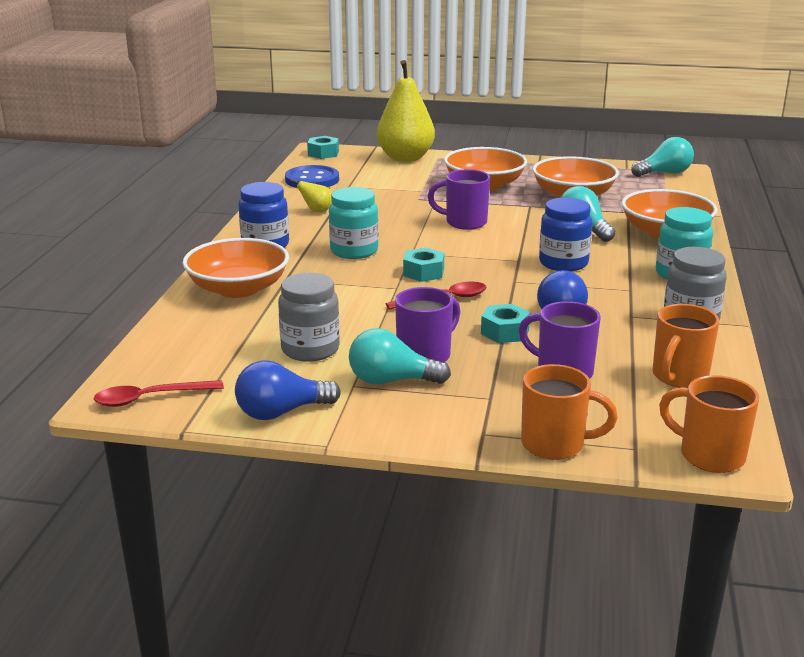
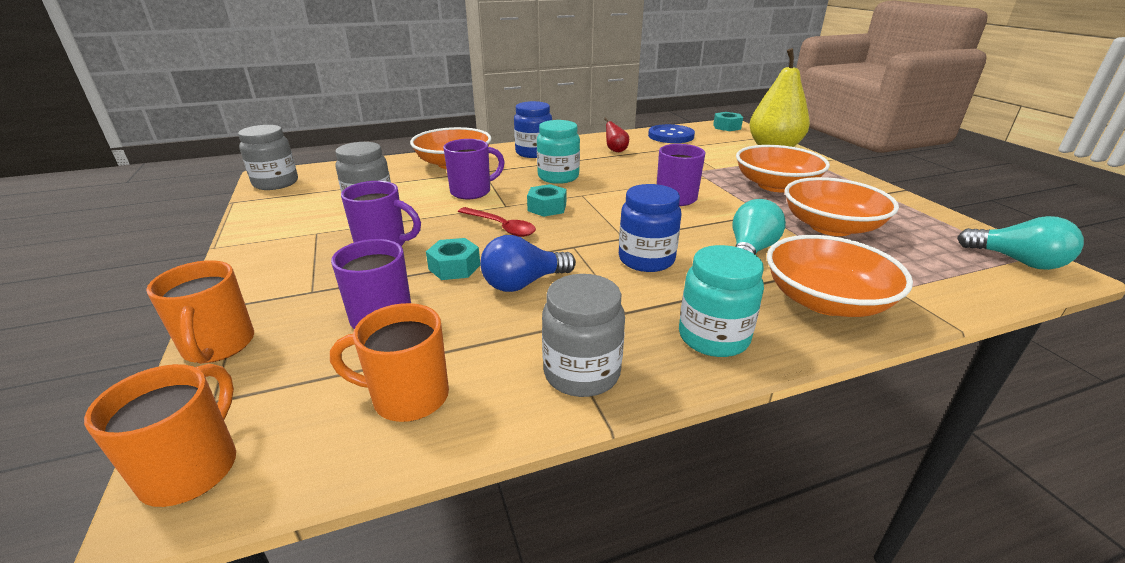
camera: 60 degrees right, 5 degrees up
(150, 398) = (276, 183): red spoon -> grey jar
(281, 412) = (264, 221): blue light bulb -> none
(317, 211) = (615, 150): yellow pear -> red pear
(340, 295) = (472, 192): none -> purple mug
(391, 381) = (329, 244): turquoise light bulb -> none

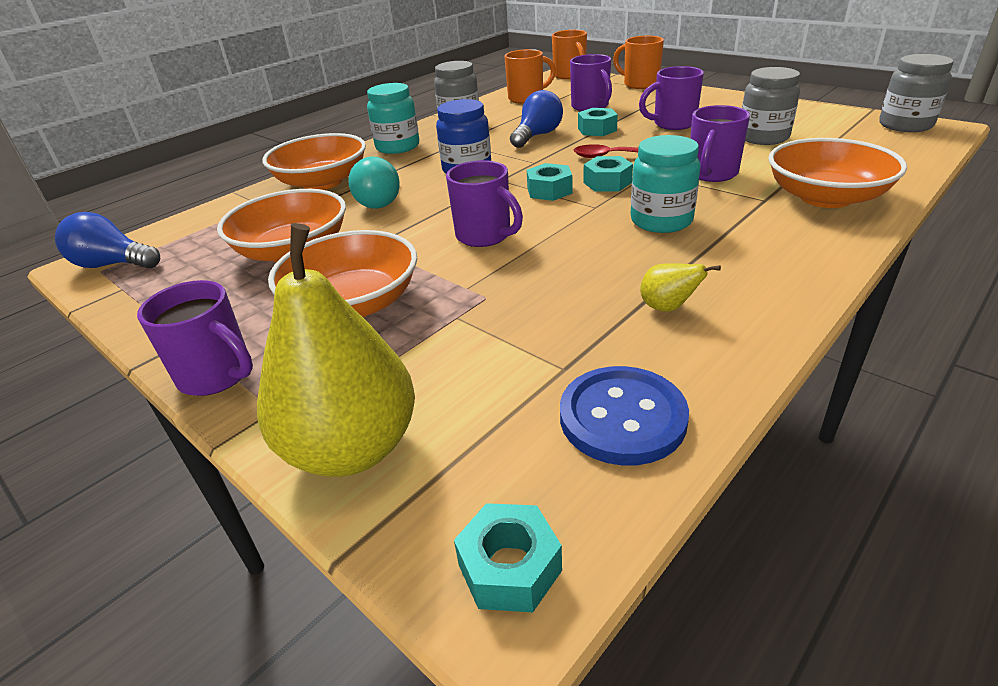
camera: 155 degrees right, 5 degrees up
(534, 153) = (779, 253): blue jar -> none
(596, 214) = (549, 190): none -> turquoise nut
(615, 150) = (668, 308): red pear -> yellow pear
(847, 176) = (217, 375): none -> purple mug
(1017, 261) = (113, 265): turquoise light bulb -> blue light bulb

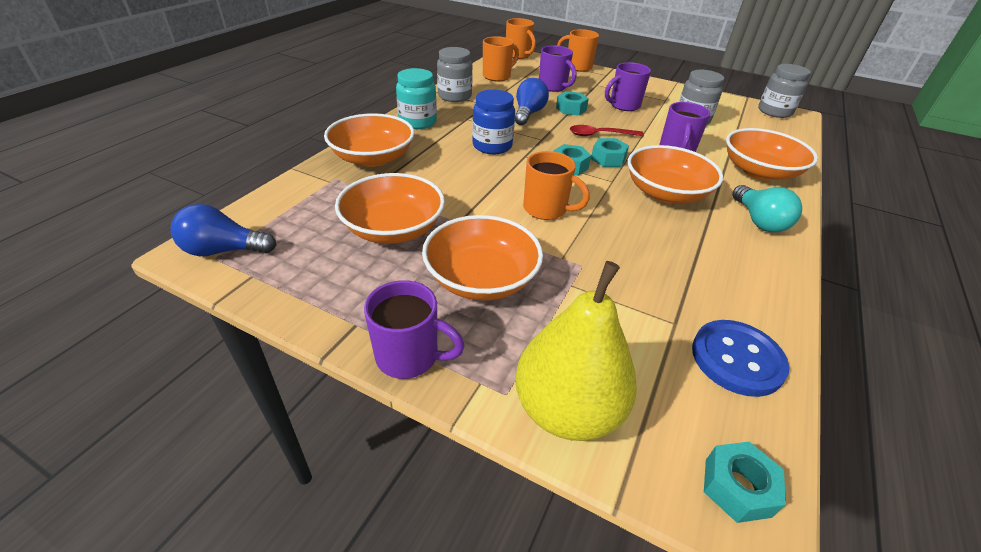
camera: 20 degrees left, 5 degrees up
(381, 200) = (439, 176): turquoise light bulb -> turquoise light bulb (759, 221)
(485, 236) = (546, 209): purple mug -> orange mug
(661, 221) = (666, 193): turquoise jar -> orange bowl
(668, 308) = (713, 267): yellow pear -> none

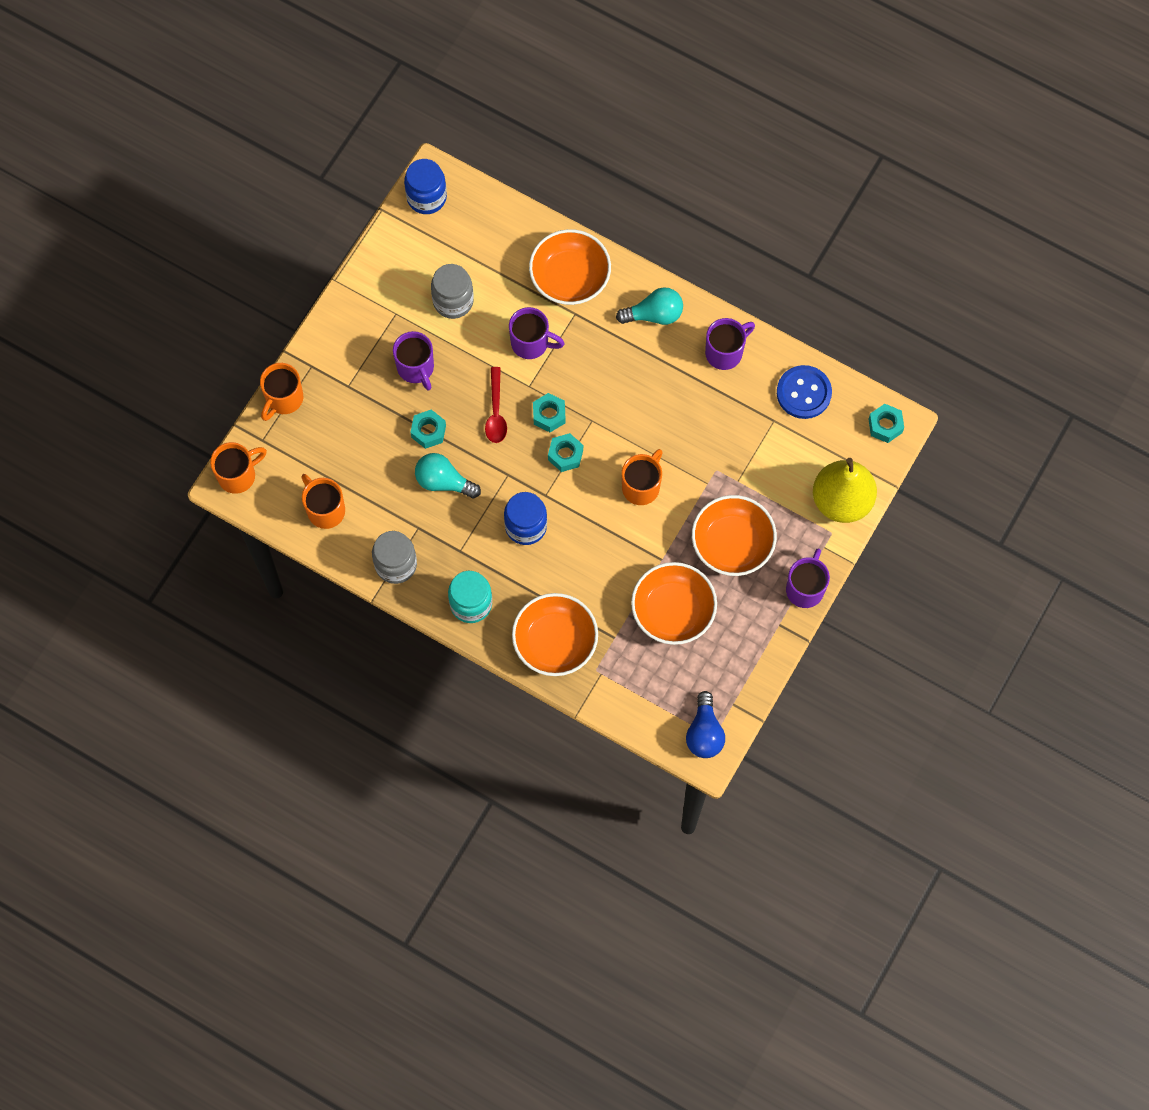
camera: 85 degrees left, 30 degrees up
(528, 114) = (443, 481): blue light bulb -> turquoise light bulb
(553, 87) = (360, 442): purple mug -> purple mug (725, 352)
(666, 193) = (611, 378): orange bowl -> none
(774, 112) = (426, 197): grey jar -> blue jar

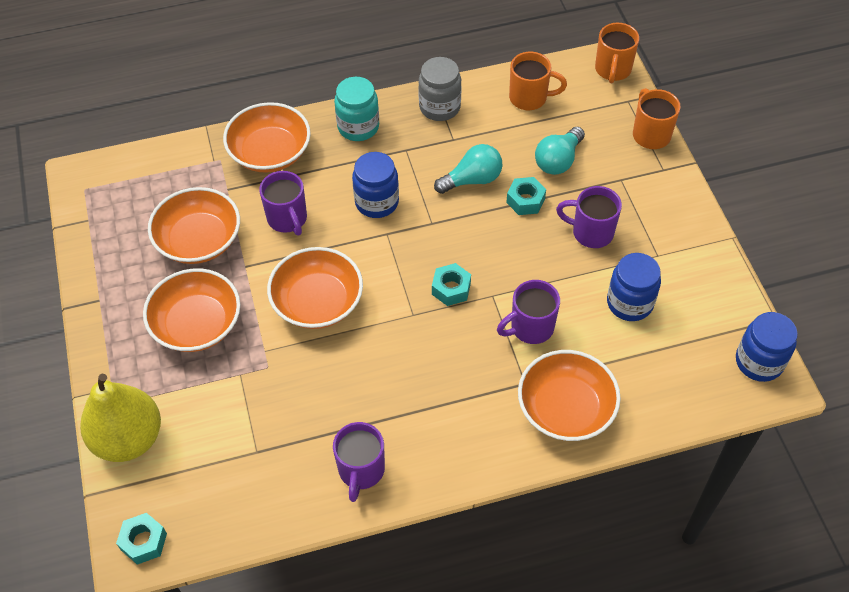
camera: 135 degrees right, 15 degrees down
(453, 301) = (629, 303): grey jar -> blue jar
(496, 412) = (494, 255): red spoon -> none
(565, 455) = (404, 272): turquoise nut -> none
(641, 486) = (317, 302): orange mug -> orange bowl
(654, 314) = (459, 445): turquoise light bulb -> turquoise light bulb (558, 160)
(704, 733) = (94, 186): blue light bulb -> none
(803, 393) = (251, 501): blue button -> none
(805, 588) = (100, 343): purple mug -> purple mug (288, 219)

